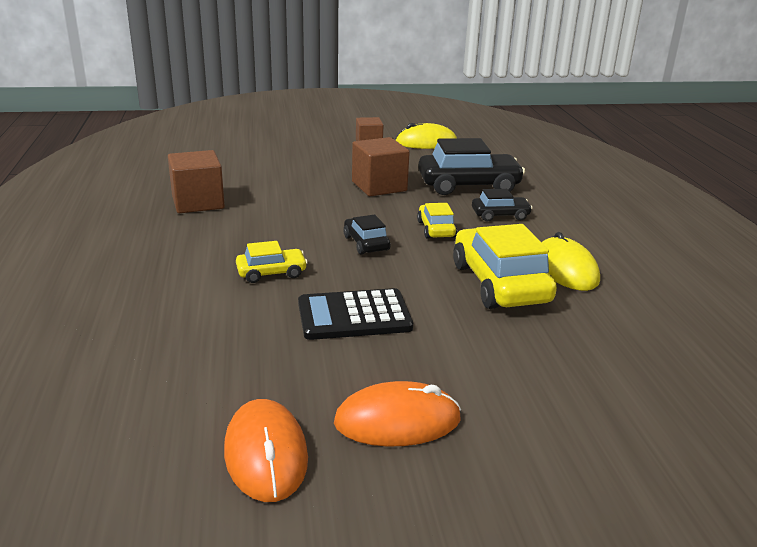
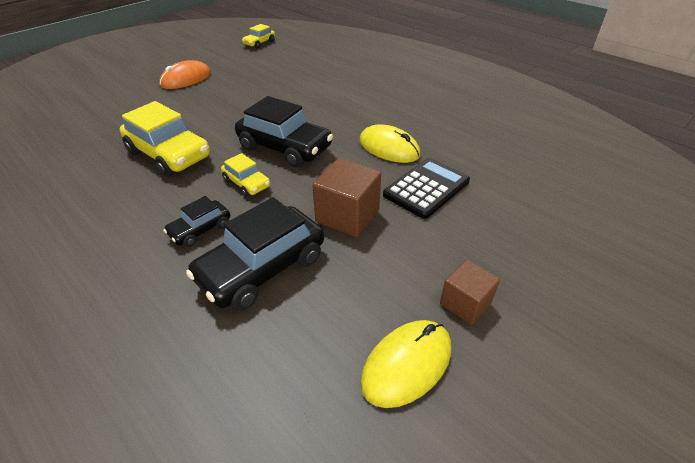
camera: 145 degrees right, 15 degrees up
(198, 202) = (440, 130): brown cube -> none
(265, 454) = (225, 59): orange mouse -> none
(271, 273) = (313, 107): yellow car -> yellow car (259, 43)
(354, 316) = (242, 104): black calculator -> black calculator (426, 188)
(366, 243) = (285, 148): black car -> black car, size x1.92
(566, 269) = (121, 187): yellow mouse -> yellow mouse (389, 148)

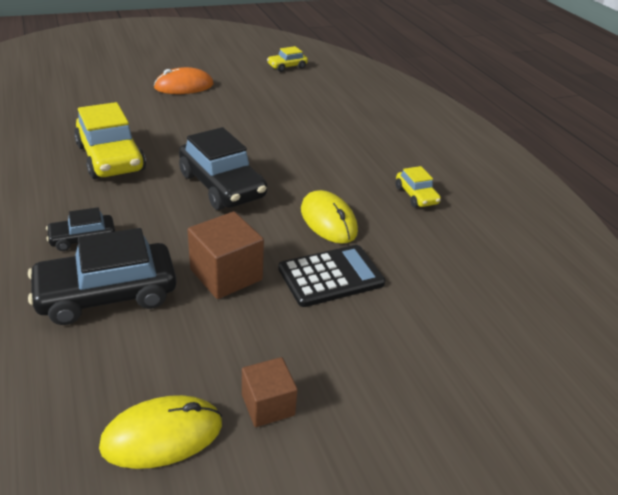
camera: 20 degrees right, 5 degrees down
(247, 183) = (157, 209): yellow car -> yellow car (416, 195)

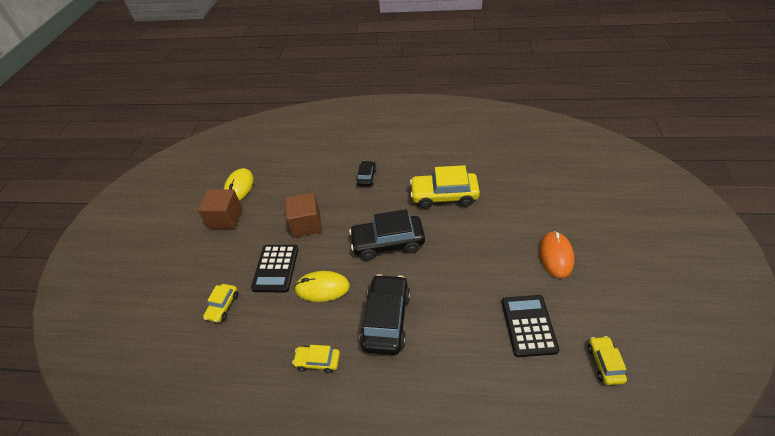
camera: 125 degrees right, 10 degrees up
(107, 294) = (321, 181): black car -> black car (386, 319)
(268, 405) = (226, 218): brown cube -> brown cube, size x1.55
(276, 94) = (528, 325): none -> black calculator
(430, 306) = (223, 306): none -> yellow car

